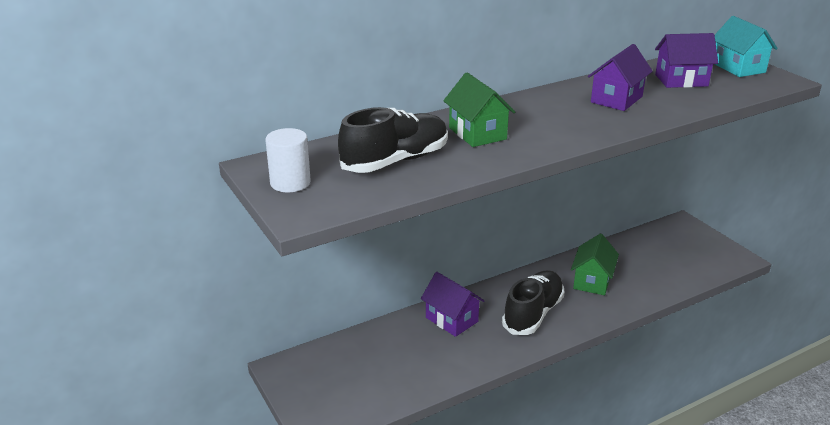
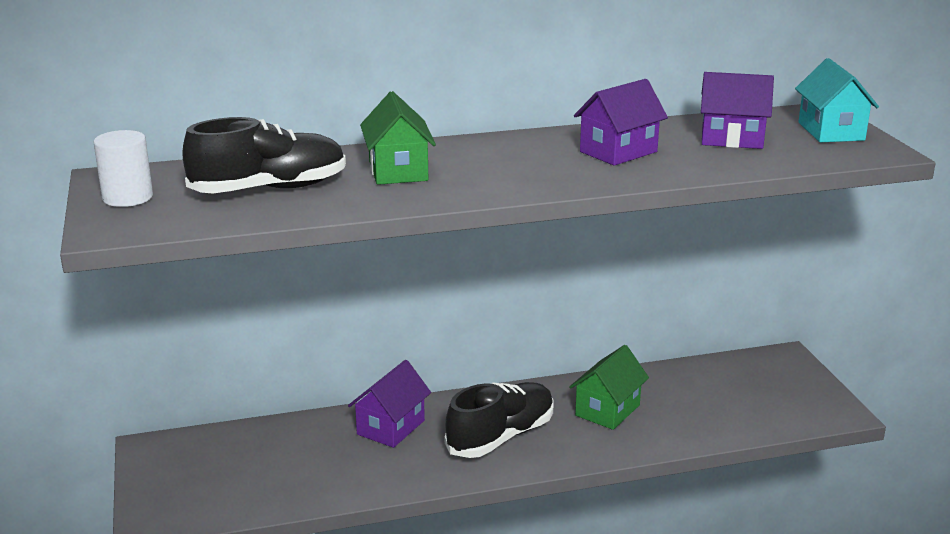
camera: 15 degrees right, 5 degrees down
(451, 319) = (391, 427): purple house -> purple house turned 60 degrees clockwise

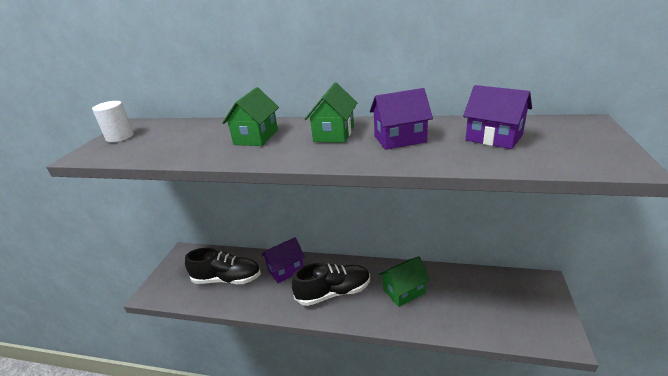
camera: 30 degrees right, 5 degrees up
(269, 189) = (181, 140): black shoe -> black shoe (227, 279)
(517, 155) = (334, 134): none -> green house
(831, 131) = (586, 140): turquoise house -> none

